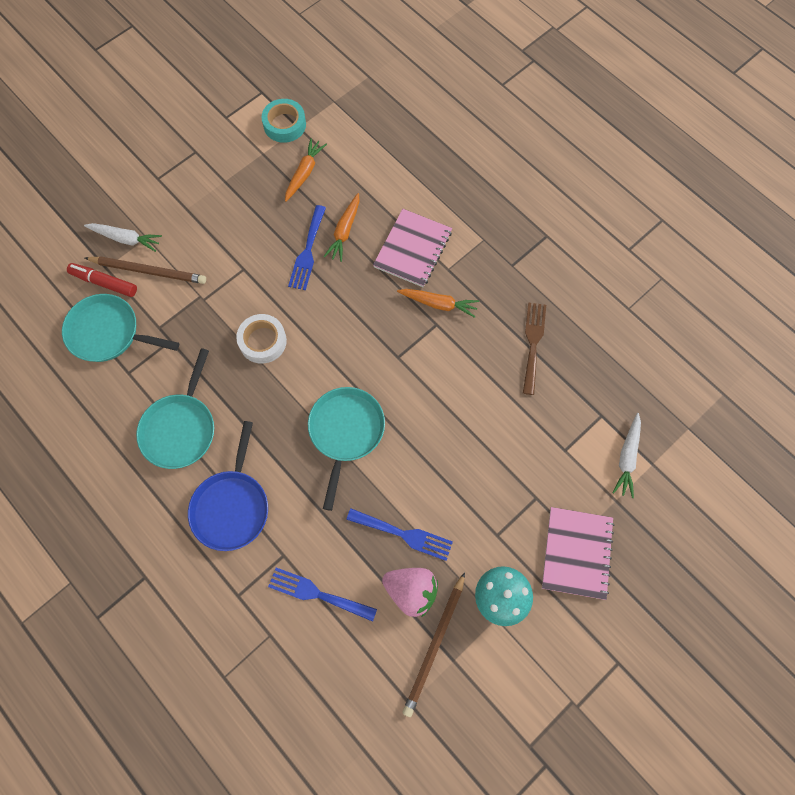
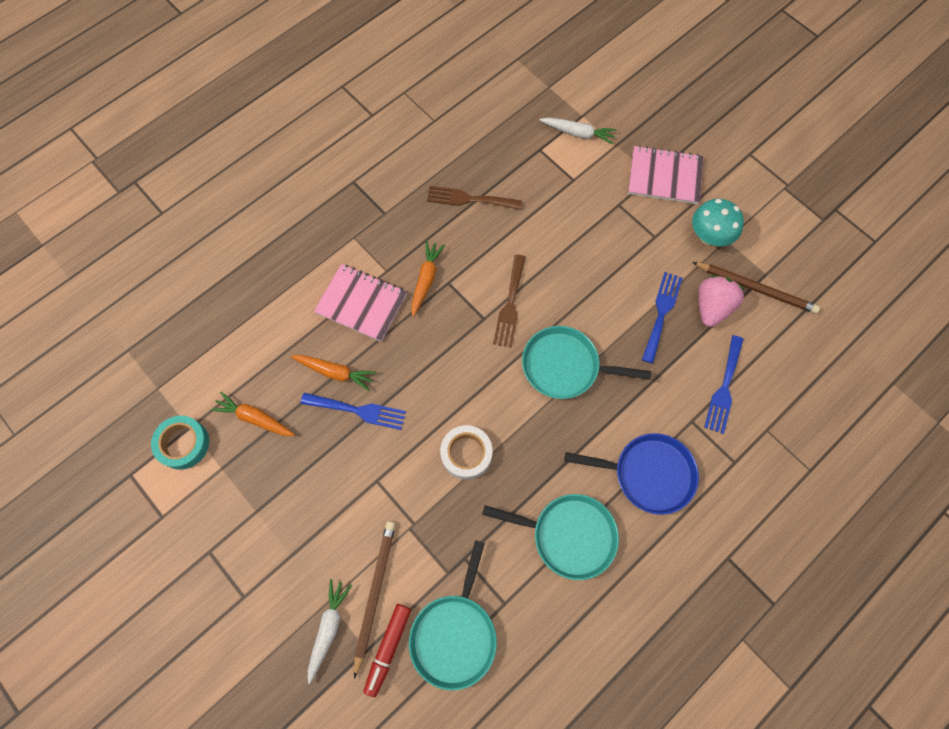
camera: 90 degrees left, 0 degrees up
(412, 381) = (510, 305): none -> brown fork

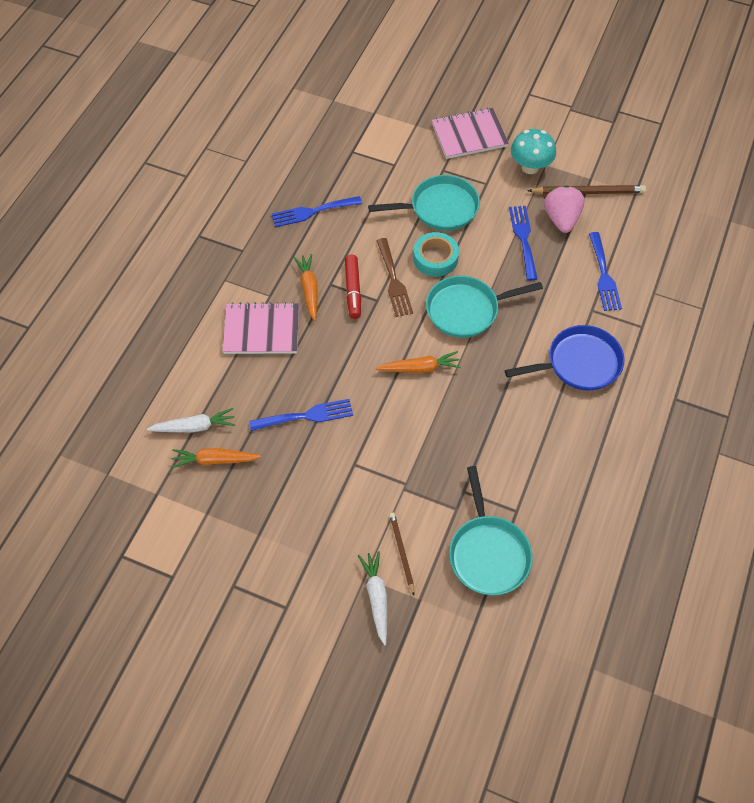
camera: 25 degrees left, 10 degrees down
(183, 444) = (158, 509): turquoise tape -> turquoise tape (435, 258)
(335, 372) = (268, 394): orange carrot -> orange carrot (420, 368)
(374, 593) = (401, 552): brown pencil -> brown pencil, size x0.61
(388, 648) = (437, 589): red marker -> red marker (353, 290)
(466, 453) = (420, 410): white tape -> none
(469, 199) = (312, 212): brown fork -> blue fork
(568, 535) = (540, 436): turquoise pan -> turquoise pan (440, 208)
(578, 133) = (378, 127): white carrot -> white carrot (194, 427)

